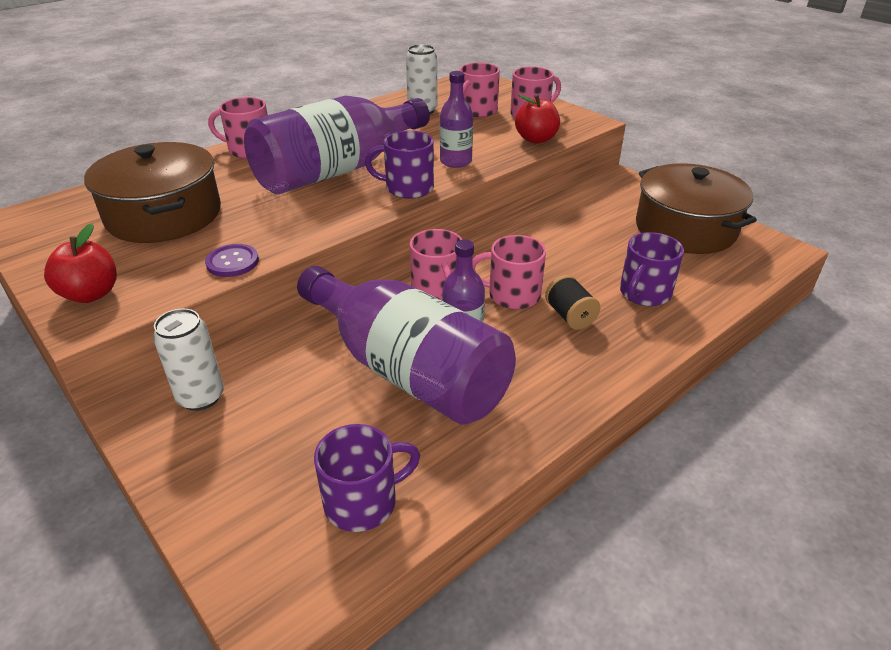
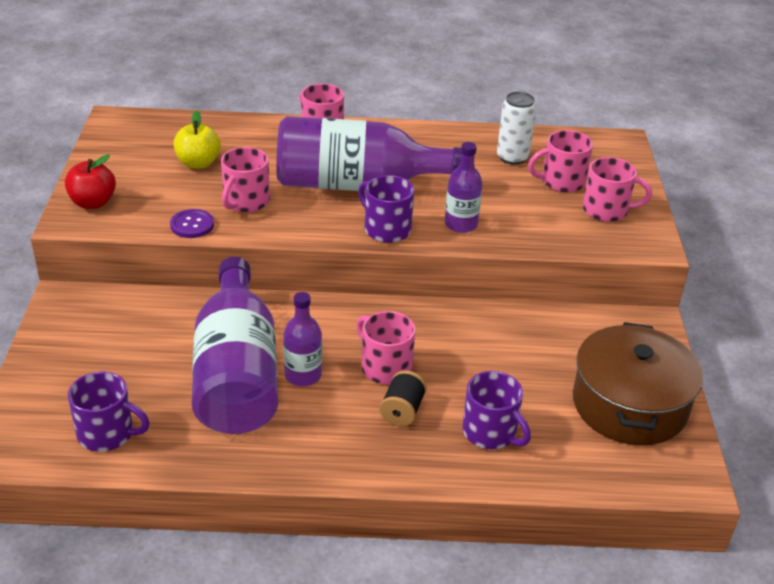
camera: 40 degrees right, 0 degrees up
(164, 215) = (198, 163): brown pot -> yellow apple
(201, 397) = (104, 311): white can -> none
(437, 290) = (337, 329): pink mug -> pink mug (245, 201)
(536, 139) = (567, 238): red apple -> none
(644, 293) = (491, 432): purple mug -> purple mug turned 120 degrees counterclockwise

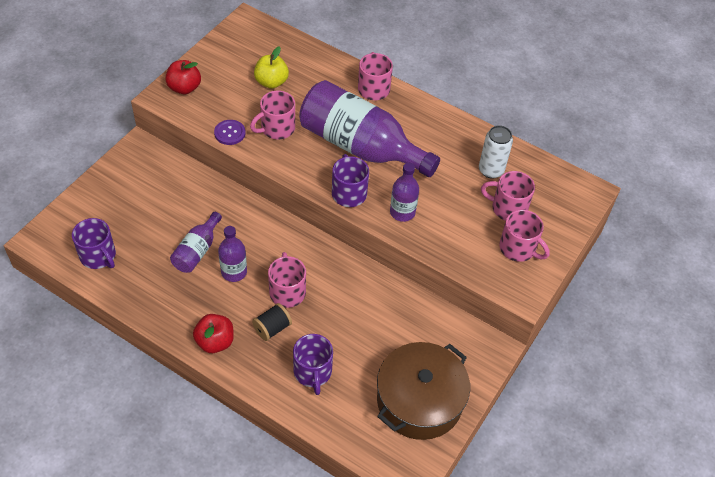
camera: 30 degrees right, 15 degrees up
(237, 373) = (197, 251): purple bottle -> purple bottle, size x0.47
(346, 456) = (215, 342): none -> red apple

